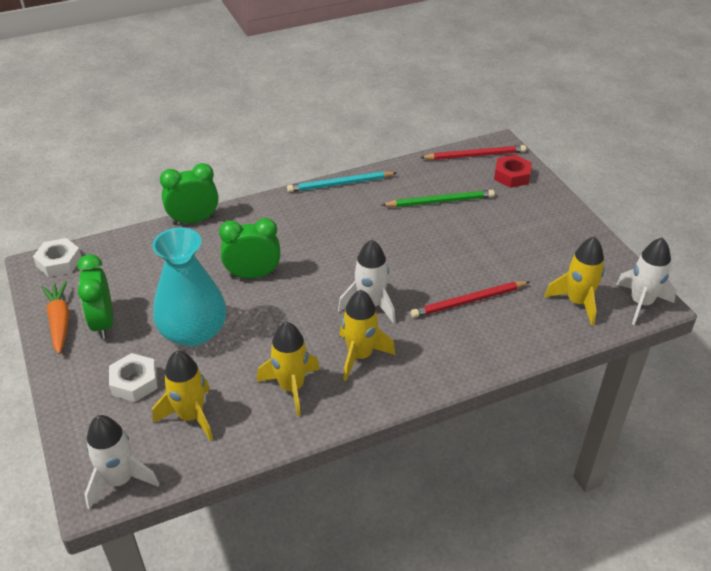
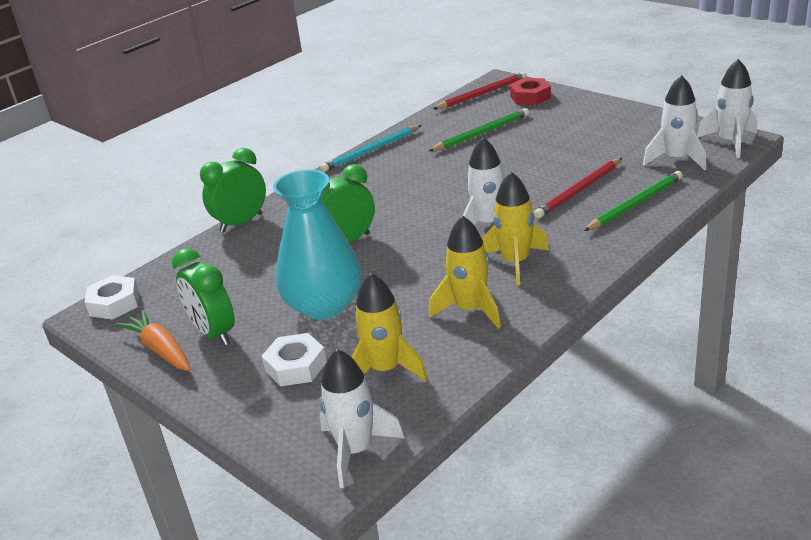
camera: 20 degrees left, 10 degrees down
(502, 337) = (635, 204): none -> green pencil
(577, 302) = (676, 159): yellow rocket -> white rocket

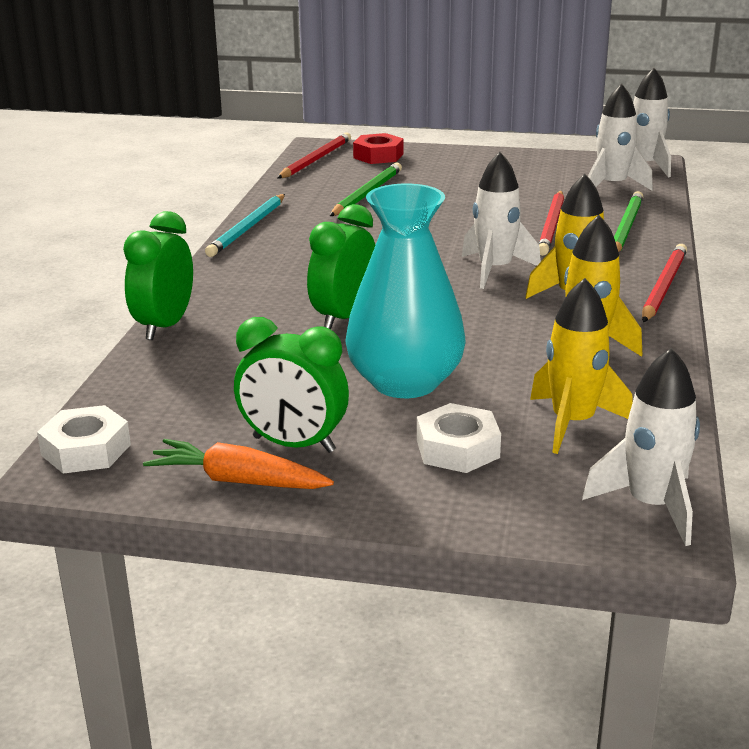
camera: 35 degrees left, 5 degrees down
(593, 269) = (663, 286): none -> red pencil

